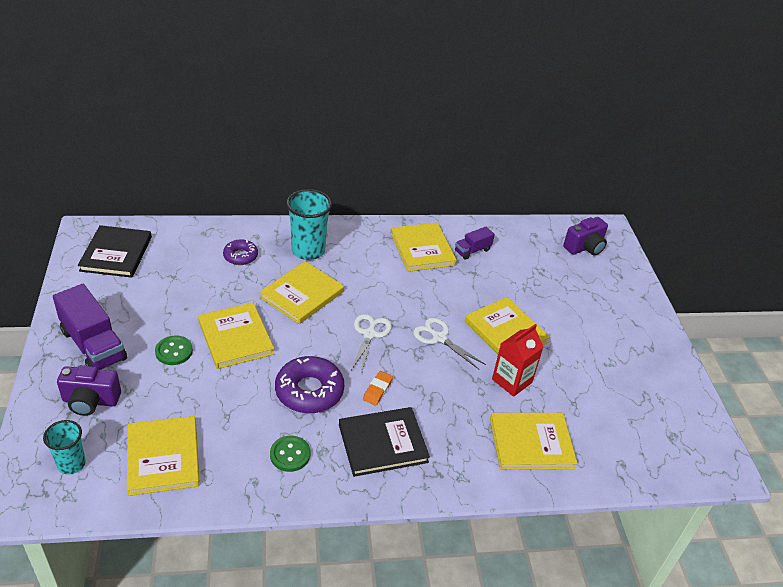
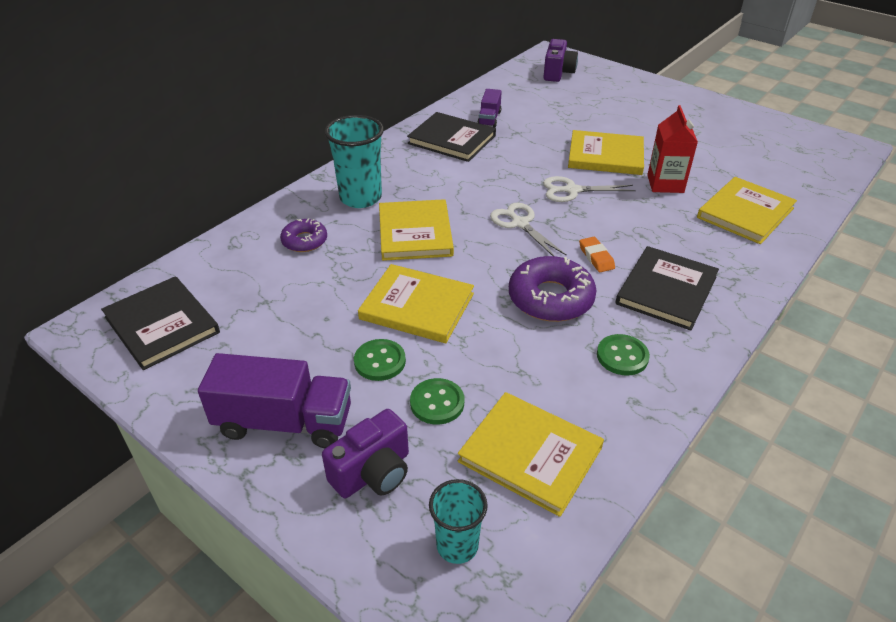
camera: 40 degrees left, 0 degrees up
(165, 394) = (437, 403): none -> green button
(422, 249) = (451, 140): yellow book -> black book

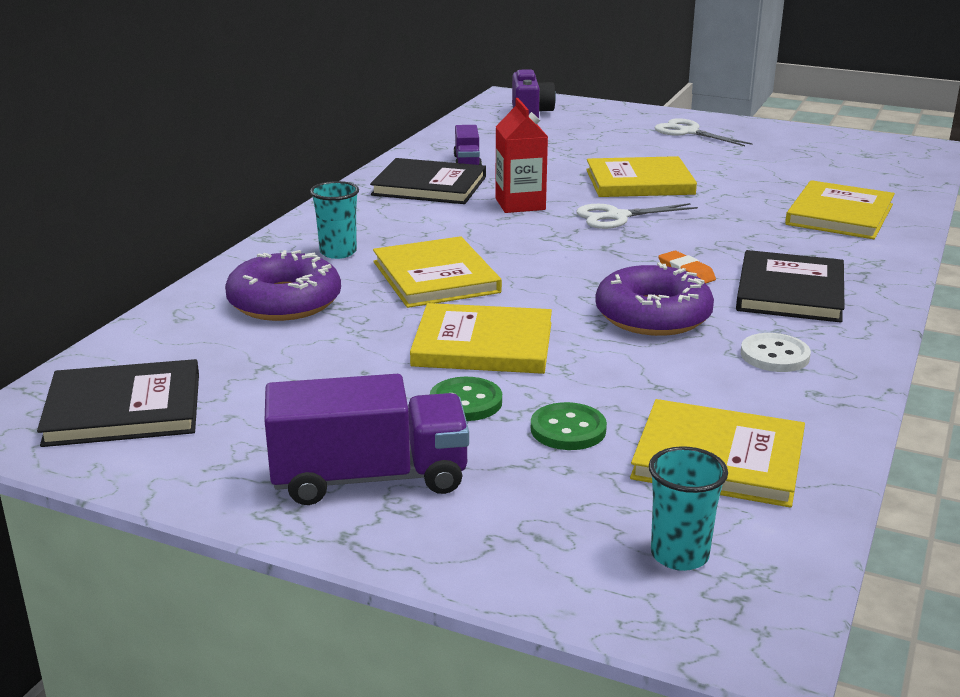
camera: 15 degrees left, 15 degrees down
(162, 325) = (123, 409): black book -> black book turned 45 degrees counterclockwise
(304, 241) = (284, 302): purple donut -> purple donut, size x1.70
(360, 198) = (338, 252): turquoise cup -> turquoise cup, size x0.61
(373, 473) = (525, 507): purple camera -> none
(520, 223) = (570, 253): white scissors -> white scissors (688, 132)
(622, 356) = (774, 355): green button -> white button
(665, 184) = (729, 199): red carton -> red carton (520, 204)

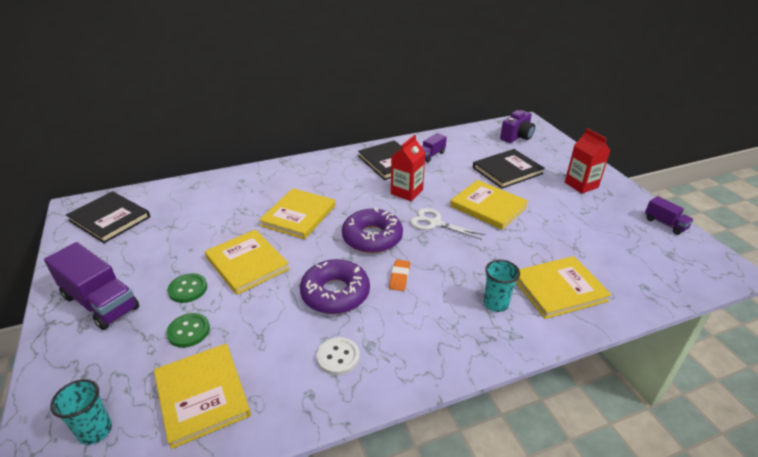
camera: 45 degrees right, 10 degrees up
(284, 302) = (231, 197): purple donut -> purple donut (372, 237)
(338, 252) = (291, 182): turquoise cup -> turquoise cup (496, 304)
(688, 132) = (581, 185): white scissors -> red carton
(790, 291) = (425, 323): black book -> black book (507, 171)
(819, 135) = (665, 224): none -> purple truck

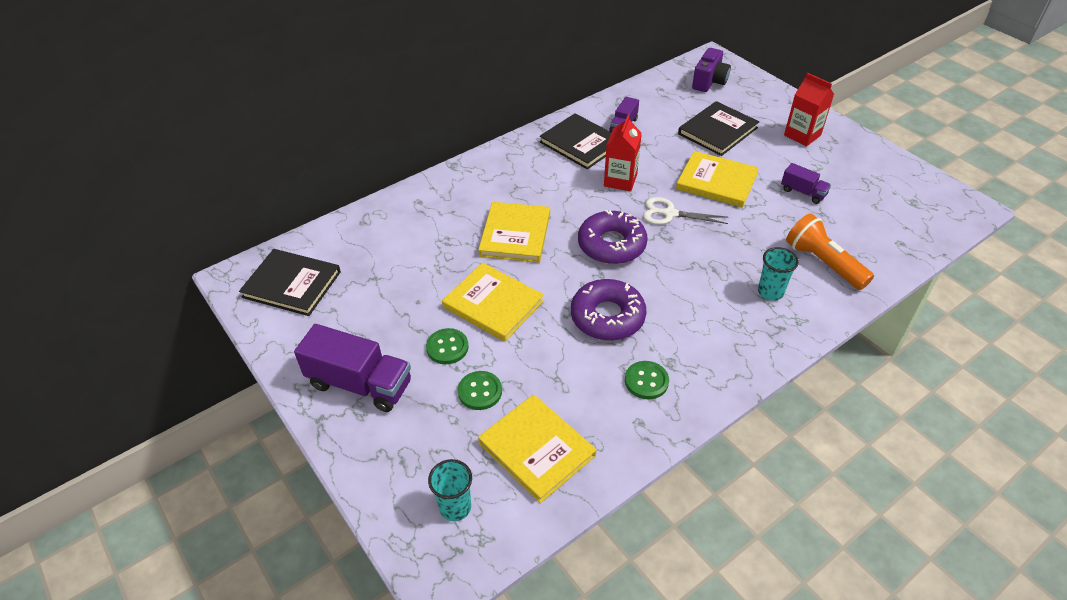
camera: 15 degrees left, 10 degrees up
(338, 357) = (646, 381): white button -> green button
(399, 277) = (663, 284): orange eraser -> none
(559, 289) = (823, 263): yellow book -> orange flashlight
(665, 224) = (899, 167): purple truck -> purple truck (803, 192)

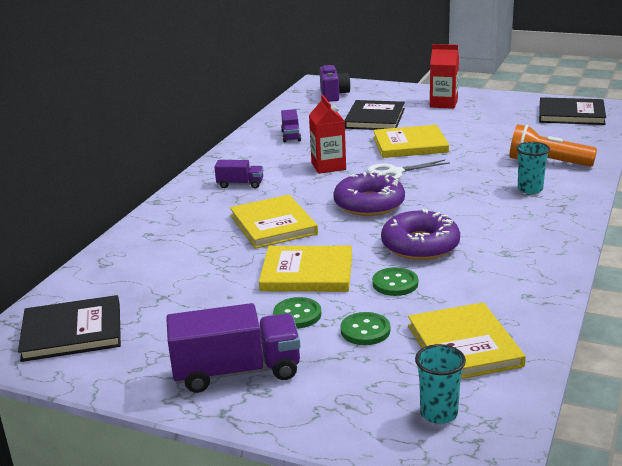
camera: 30 degrees left, 20 degrees down
(536, 449) = (464, 345): yellow book -> yellow book turned 60 degrees clockwise
(580, 144) = (265, 156): black book -> black book (571, 114)
(646, 381) = (501, 270): green button -> green button (395, 283)
(803, 192) = (483, 132): purple truck -> purple truck (240, 184)

